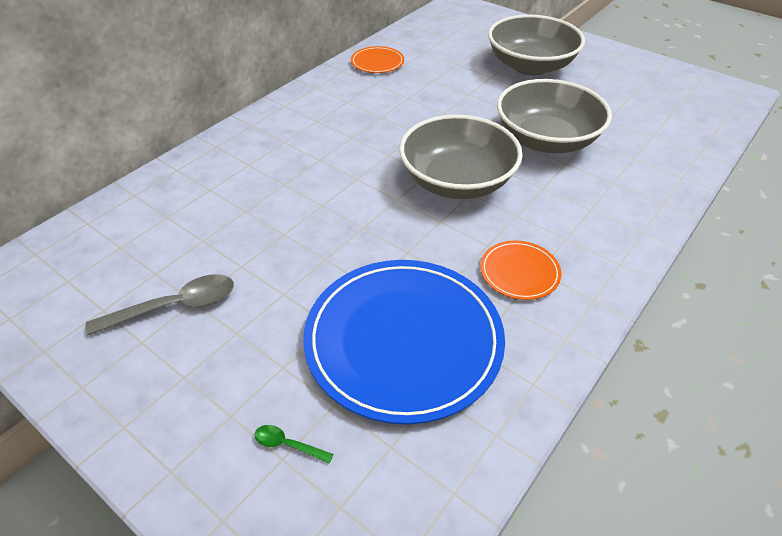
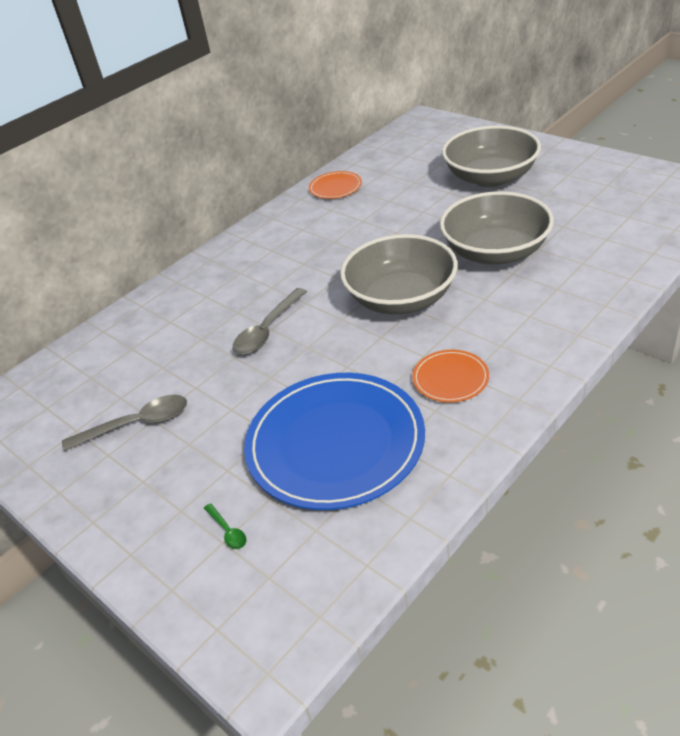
camera: 10 degrees right, 5 degrees down
(288, 444) = (227, 531): green spoon -> green spoon turned 150 degrees counterclockwise
(318, 206) = (268, 330): none -> grey spoon

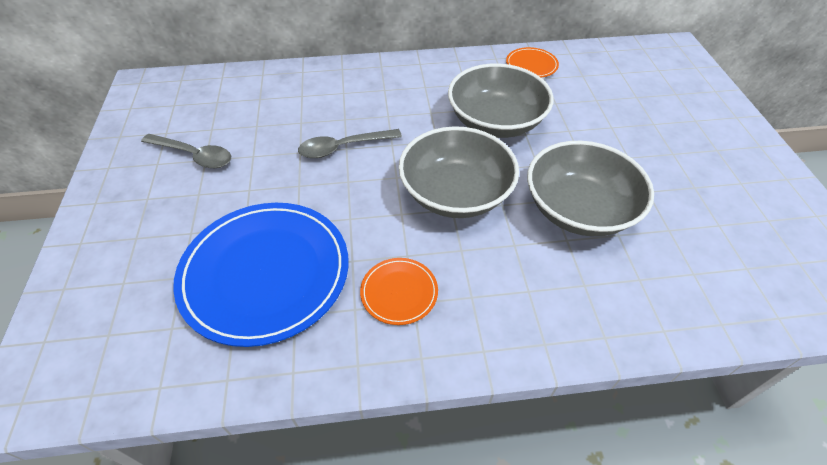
camera: 35 degrees right, 10 degrees up
(227, 531) = (134, 278): green spoon -> none
(490, 177) = (665, 137): grey bowl -> grey bowl (495, 122)

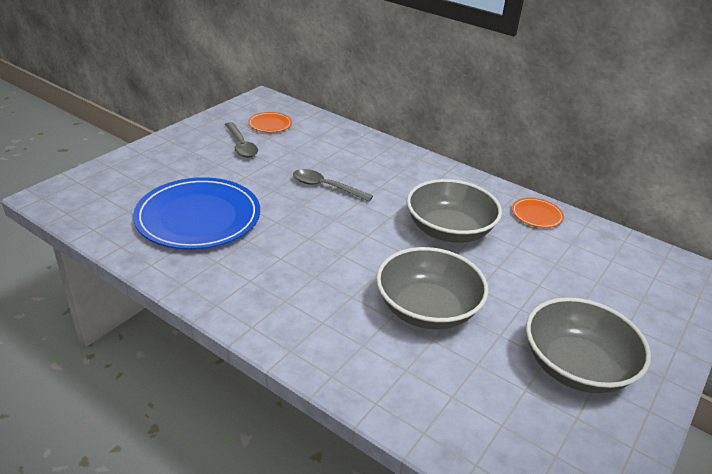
camera: 40 degrees right, 15 degrees down
(399, 292) = (249, 270): orange plate -> orange plate (270, 124)
(455, 193) = (357, 249): grey bowl -> grey bowl (576, 366)

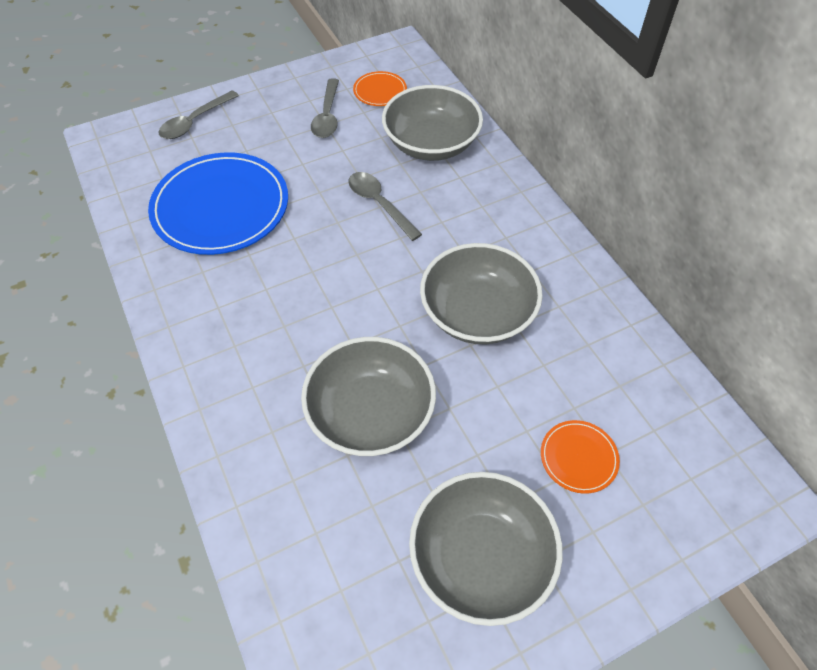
camera: 30 degrees right, 20 degrees up
(129, 170) = (195, 122): none -> grey spoon
(334, 146) = (431, 144): none -> grey bowl
(536, 215) = (609, 326): orange plate -> orange plate (578, 457)

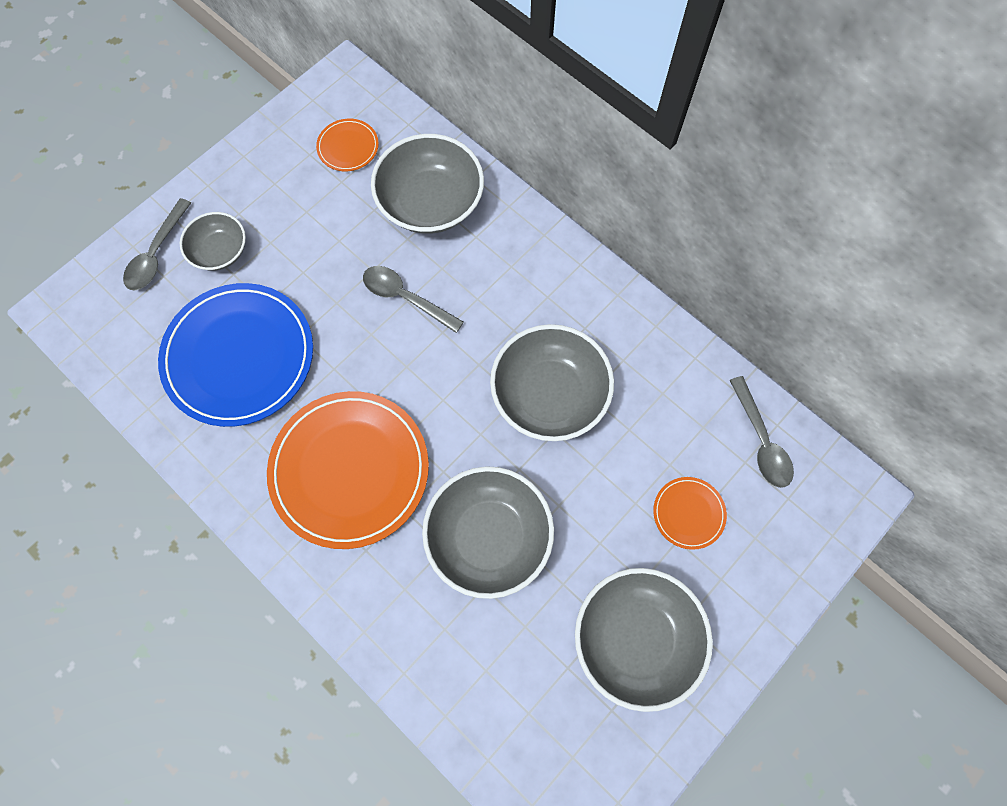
camera: 20 degrees left, 15 degrees up
(244, 132) = (220, 251): none -> grey bowl
(270, 318) = (350, 470): none -> orange plate
(327, 116) = (303, 199): grey spoon -> grey spoon (761, 441)

